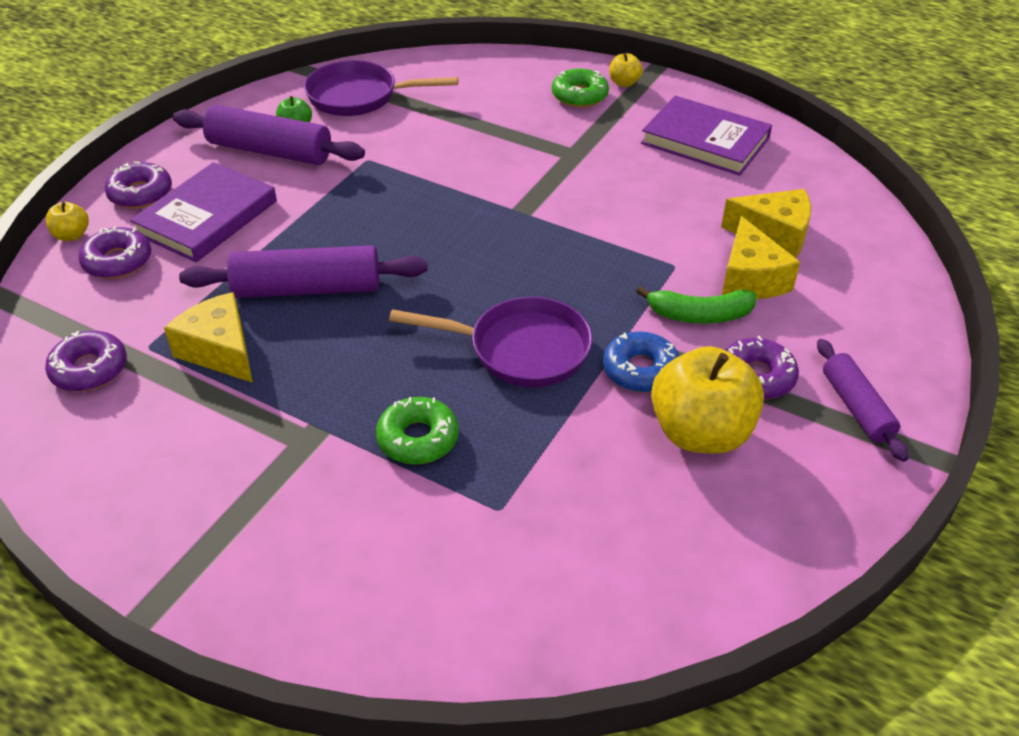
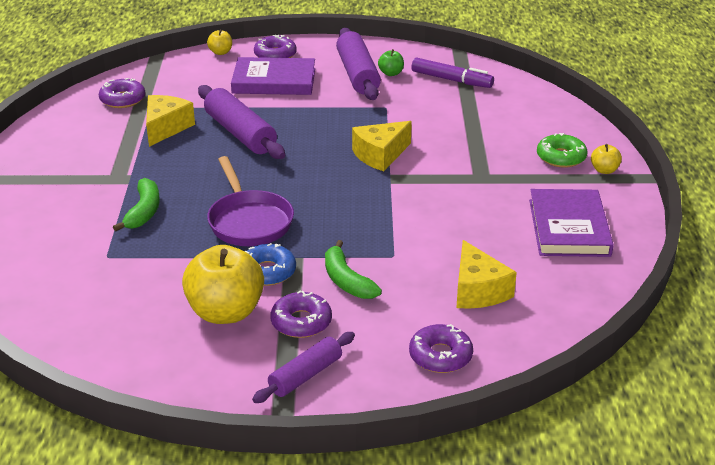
camera: 60 degrees right, 10 degrees down
(118, 261) = (211, 72): purple donut -> purple donut (440, 356)
(359, 97) = (451, 80): purple pan -> purple marker
(418, 439) = (143, 212): green donut -> green banana
(750, 278) = (411, 293): yellow cheese -> yellow cheese (380, 155)

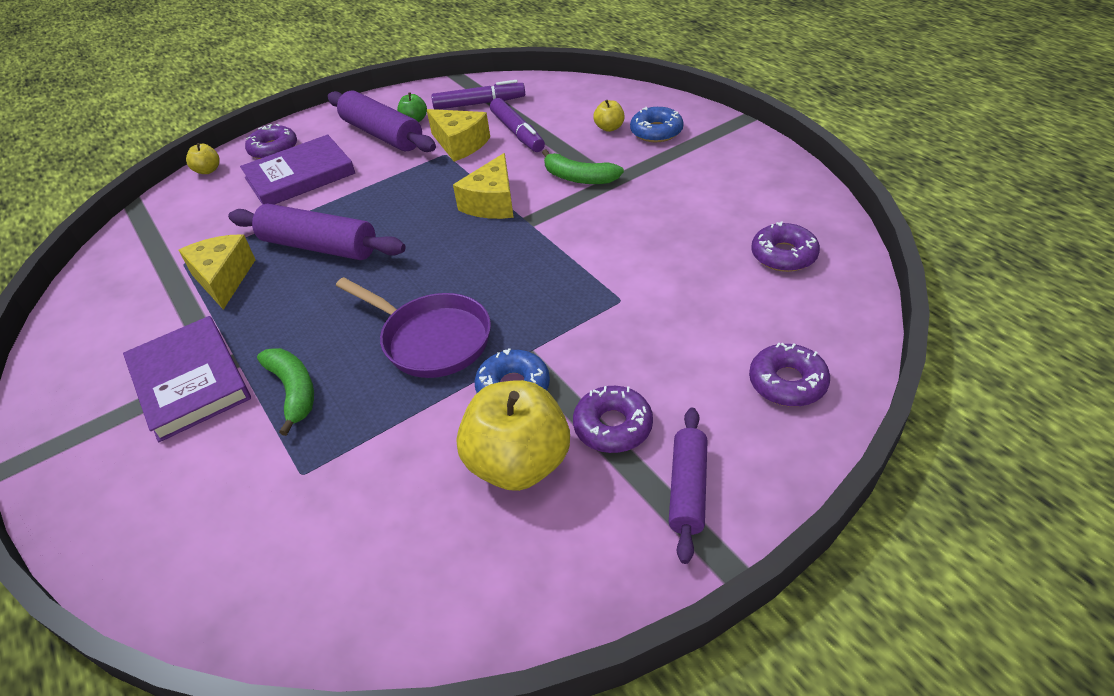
camera: 30 degrees left, 10 degrees up
(122, 99) = (136, 270): purple donut -> purple donut (783, 255)
(346, 281) = (606, 351): green banana -> green banana (579, 178)
(454, 113) = (517, 132): none -> purple marker
(478, 290) = (738, 293): yellow cheese -> yellow cheese (460, 144)
(561, 157) = (656, 132): green donut -> blue donut
(569, 227) = (740, 191): purple book -> purple book (190, 381)
(604, 170) = (705, 127): yellow apple -> yellow apple (609, 128)

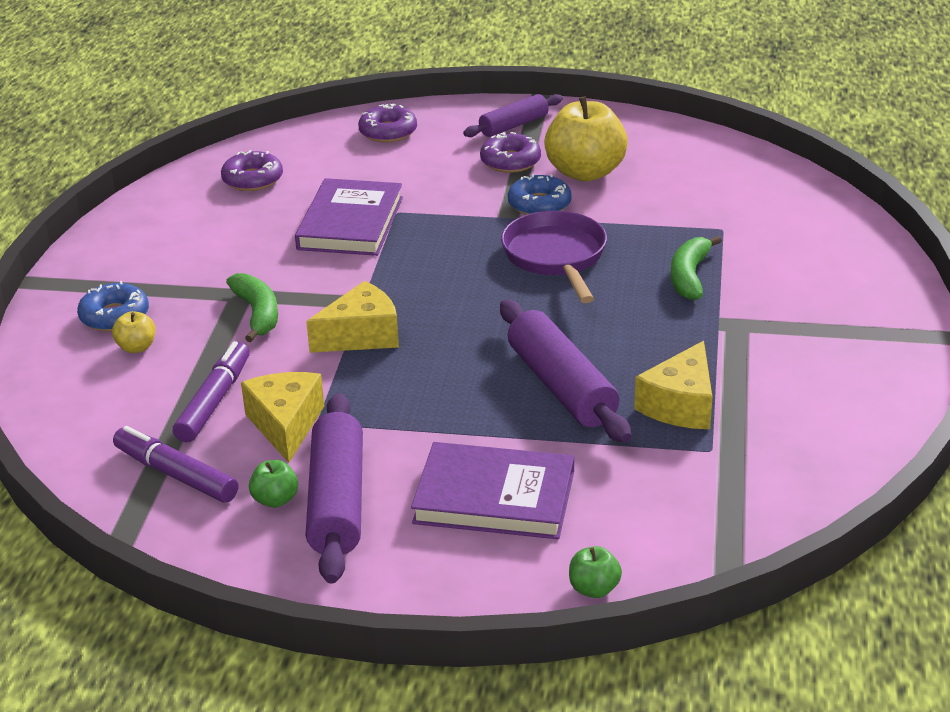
camera: 140 degrees left, 10 degrees down
(190, 381) = (767, 325): purple book -> purple book (350, 223)
(208, 170) = (594, 589): yellow apple -> green apple
(273, 149) = (482, 571): purple donut -> none

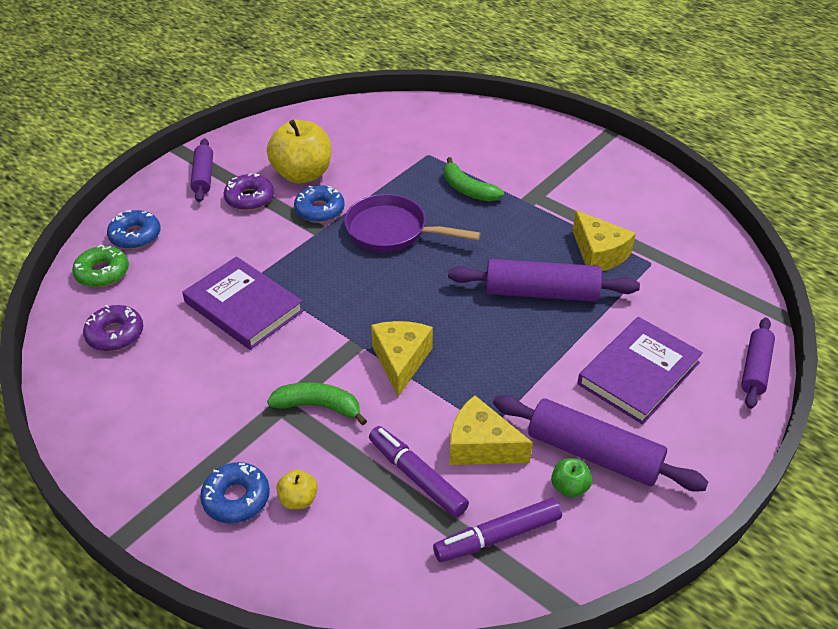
camera: 60 degrees left, 10 degrees up
(322, 140) = (102, 273): none -> green donut
(388, 132) = (135, 236): purple donut -> blue donut
(594, 589) = (755, 368): green apple -> purple rolling pin

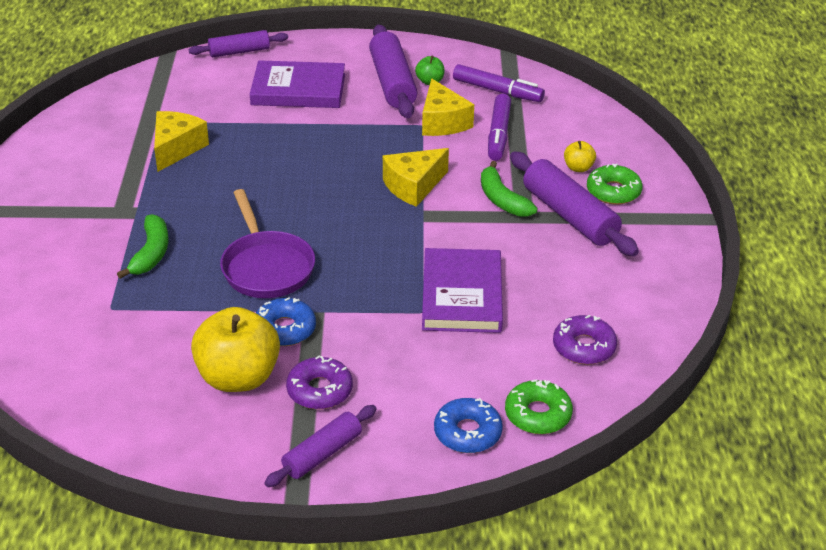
camera: 130 degrees left, 5 degrees down
(236, 498) = (613, 191): blue donut -> green donut
(541, 292) = (259, 157): purple rolling pin -> purple rolling pin (569, 216)

